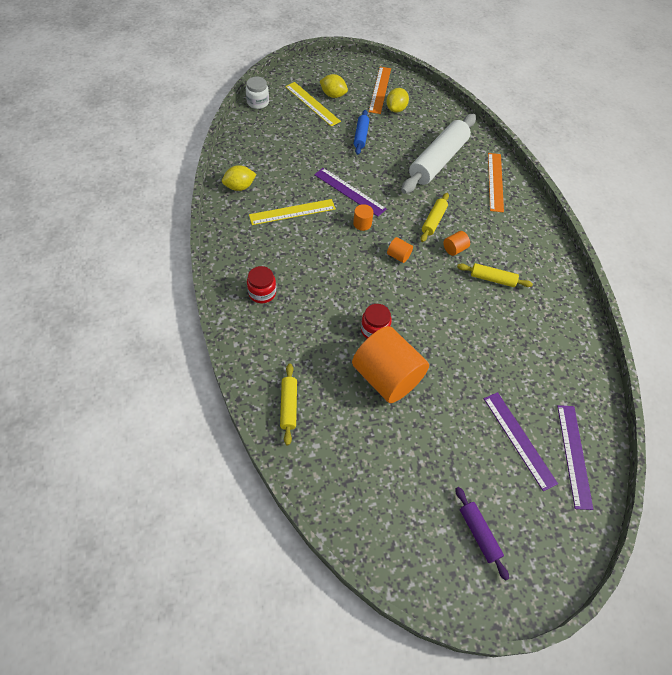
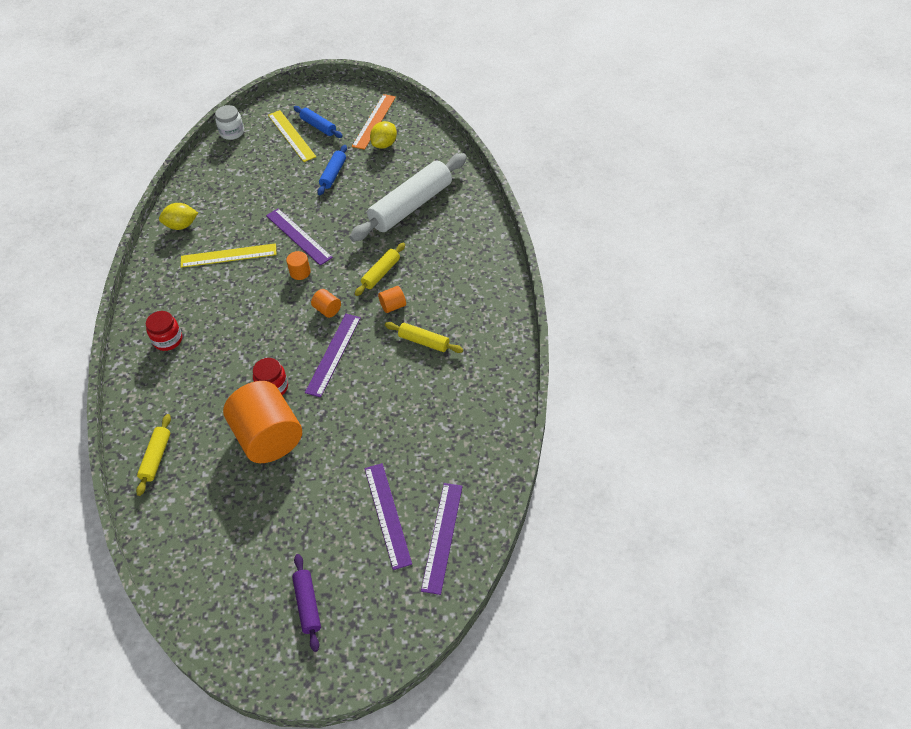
camera: 15 degrees right, 5 degrees down
(333, 95) = (318, 126): yellow lemon -> blue rolling pin
(418, 296) = (333, 354): none -> purple ruler
(495, 182) = (469, 232): orange ruler -> none

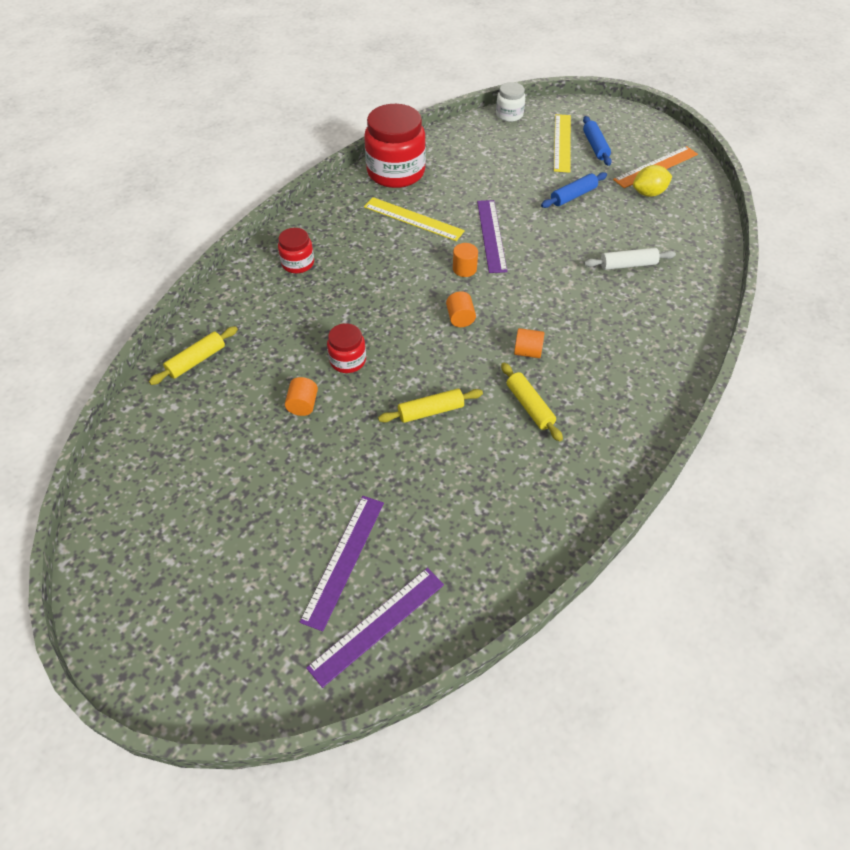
camera: 35 degrees right, 0 degrees up
(181, 225) = (396, 172): yellow lemon -> red jar
(268, 437) = (303, 405): orange cylinder -> orange cylinder, size x0.41
(307, 604) = (193, 595): purple rolling pin -> none
(333, 354) = (430, 364): purple ruler -> none
(381, 273) = (542, 313): yellow rolling pin -> yellow rolling pin (431, 411)
(411, 206) = (628, 265): white rolling pin -> white rolling pin, size x0.48

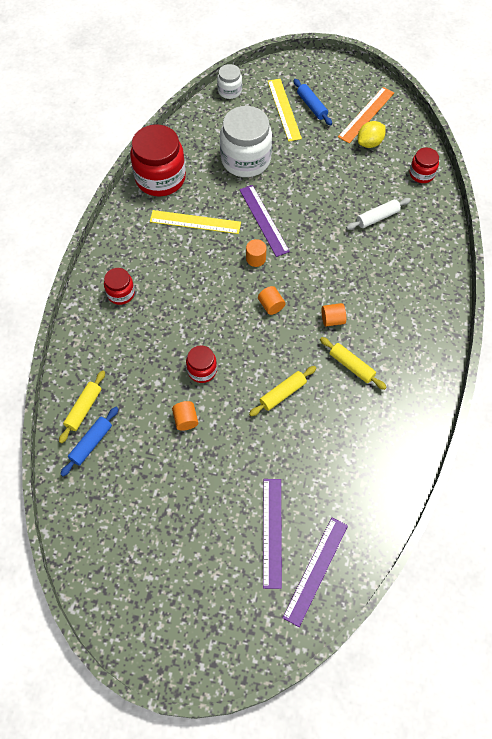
camera: 20 degrees left, 10 degrees up
(497, 177) = (246, 160): none -> white jar
(573, 196) = (313, 162): blue rolling pin -> blue rolling pin (91, 443)
(700, 236) = (421, 174): none -> red jar

